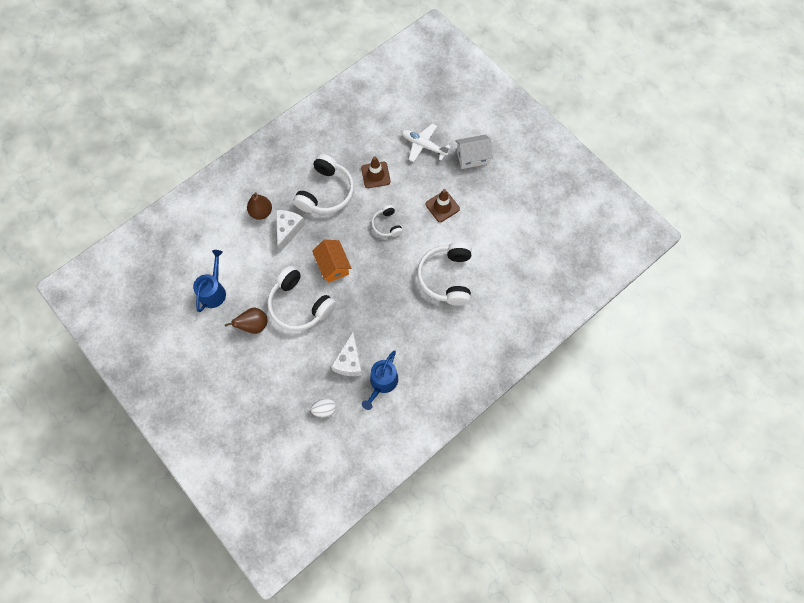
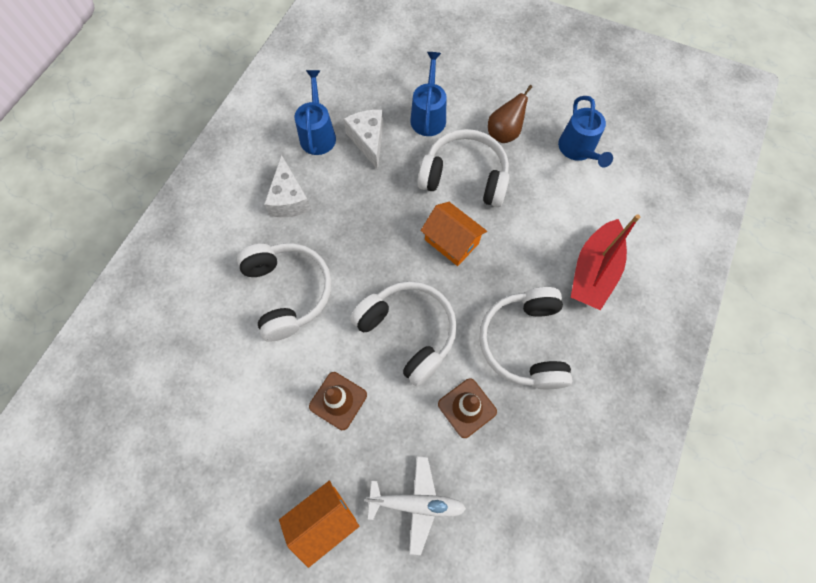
camera: 155 degrees right, 0 degrees up
(261, 212) = (593, 271): brown pear -> red boat
(288, 230) = (540, 263): white cheese -> white cheese (289, 199)
(297, 362) = (428, 116): none -> blue watering can
(324, 409) = (370, 85): white egg -> none
(387, 225) = (408, 332): white headphones -> white headphones, size x1.90
(472, 157) = (323, 520): white house -> orange house

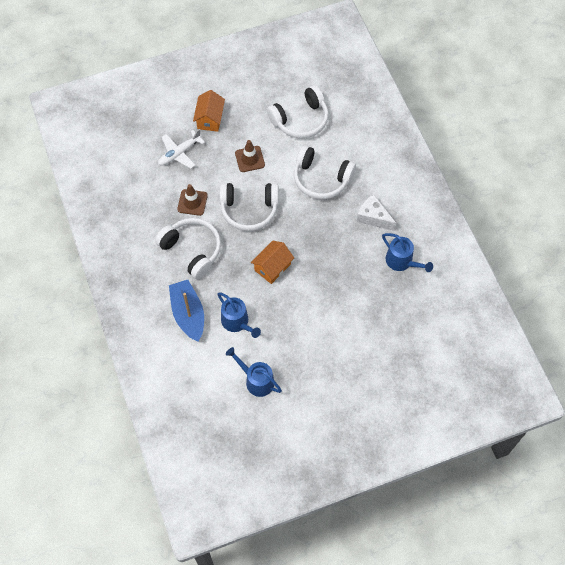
camera: 135 degrees right, 5 degrees down
(368, 141) = (372, 282): white cheese -> none
(428, 116) = (358, 325): blue watering can -> blue watering can (237, 322)
(451, 241) = (272, 267): orange house -> orange house turned 45 degrees counterclockwise
(464, 177) = (301, 307): white headphones -> white headphones (300, 120)
(504, 133) = (306, 353): brown pear -> none
(593, 271) = (188, 314): red boat -> blue boat

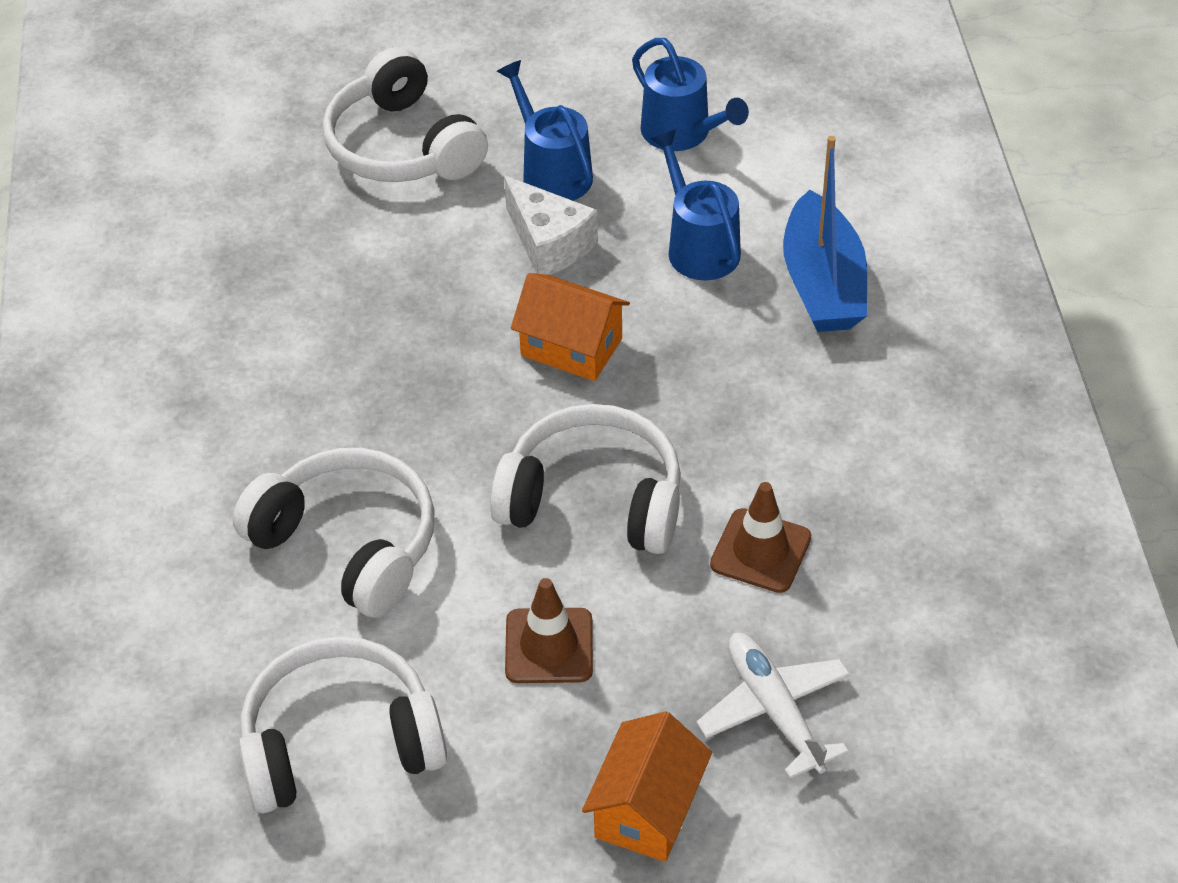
camera: 165 degrees left, 15 degrees down
(179, 153) = (774, 710): white plane -> white plane turned 90 degrees counterclockwise
(192, 250) = (785, 425): white headphones -> white headphones (403, 146)
(272, 267) = (571, 347): orange house -> orange house turned 60 degrees clockwise
(373, 217) = (245, 415): white cheese -> white cheese (549, 243)
(402, 261) = (223, 301): blue watering can -> blue watering can (552, 172)

